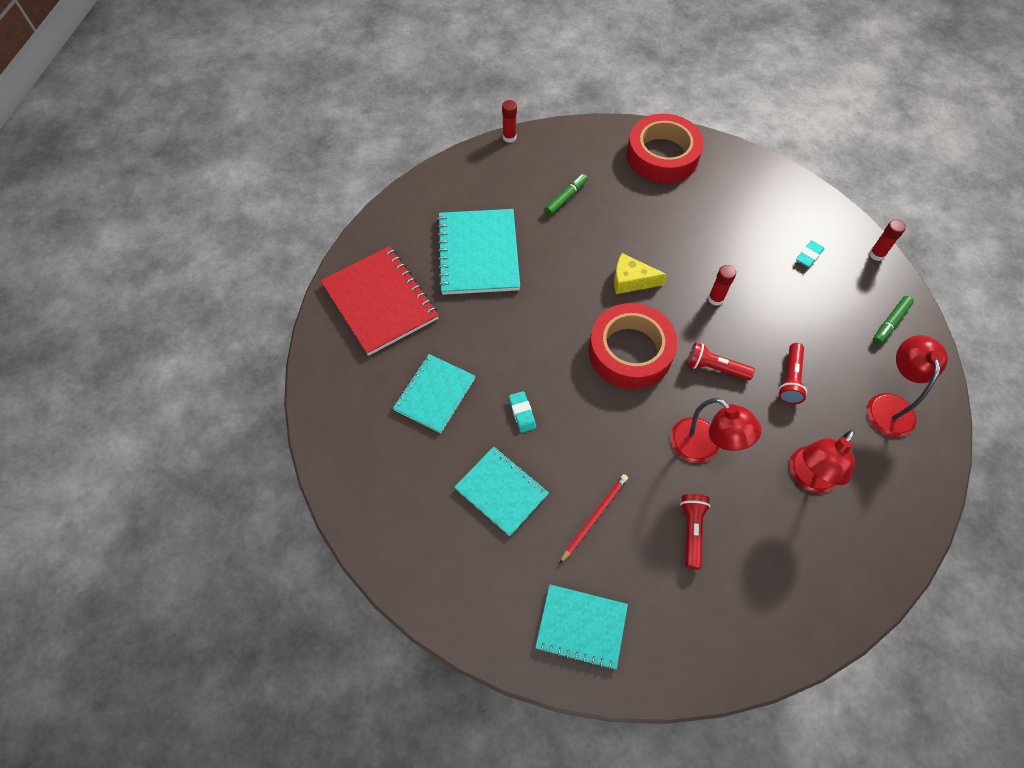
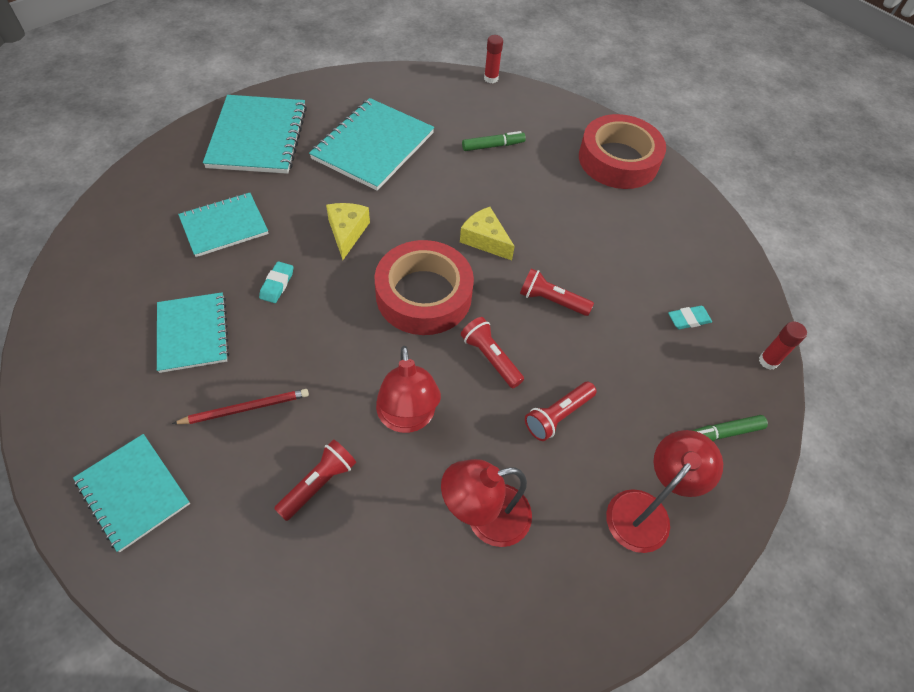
camera: 30 degrees right, 5 degrees down
(380, 301) = (258, 137): red notebook -> turquoise notebook
(530, 338) = (347, 232): none -> yellow cheese
(715, 299) = (551, 300): red glue stick -> red flashlight

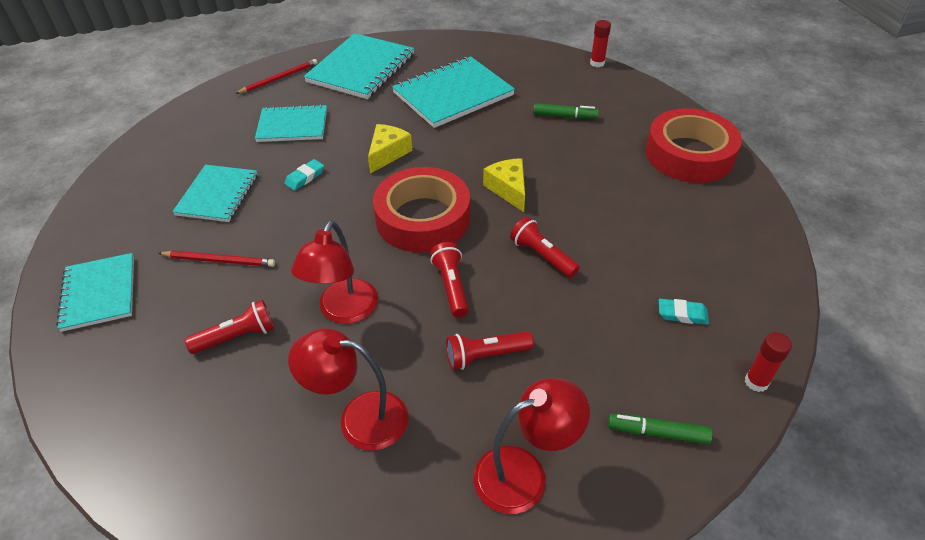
camera: 30 degrees right, 10 degrees down
(171, 170) = (279, 78): none -> red pencil

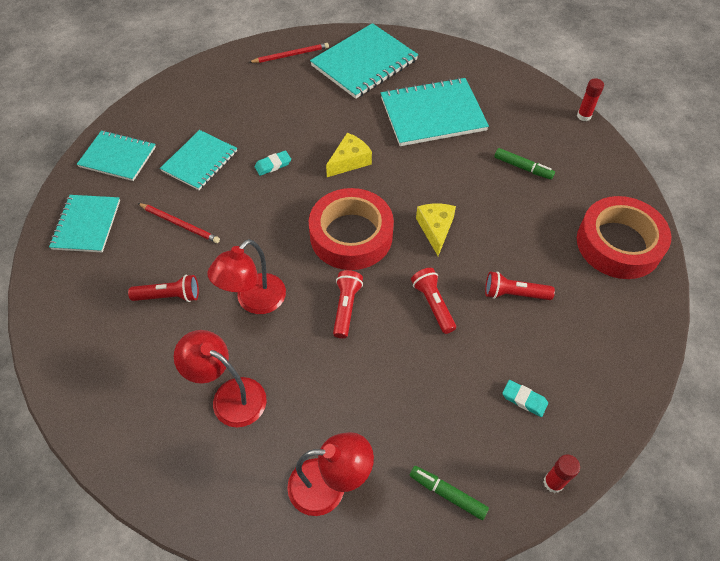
camera: 20 degrees right, 10 degrees up
(292, 125) = (283, 109): turquoise notebook -> turquoise notebook (118, 157)
(486, 356) = (345, 379): red flashlight -> red flashlight (514, 294)

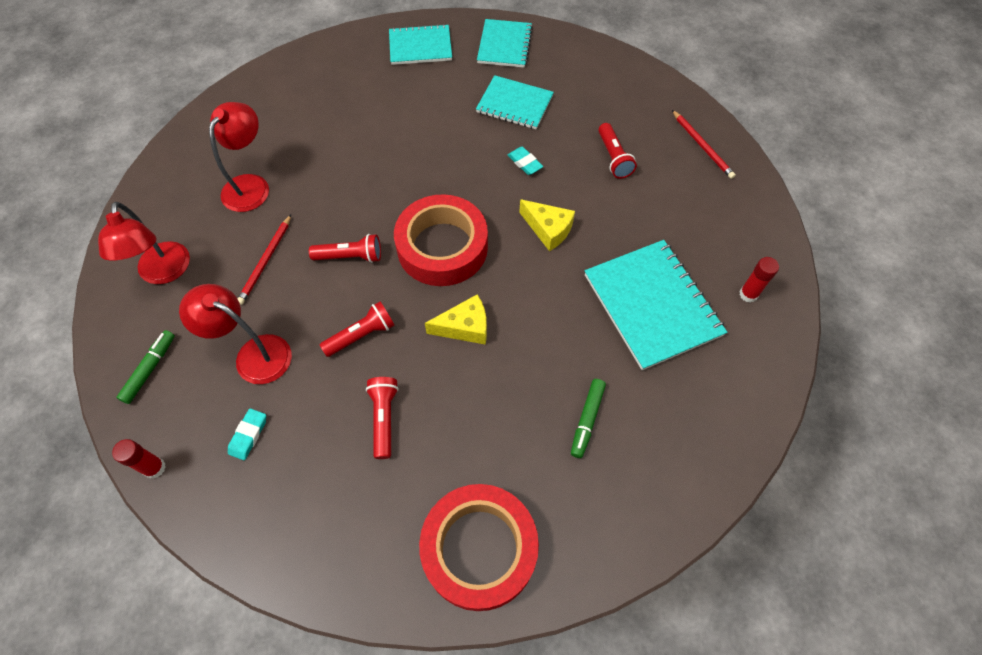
camera: 80 degrees right, 5 degrees up
(169, 296) = (350, 120): red flashlight -> red flashlight (613, 158)
(180, 224) = (432, 108): red pencil -> red pencil (266, 261)
(254, 301) = (350, 182): red lamp -> red lamp (254, 354)
(364, 63) = (718, 220): turquoise notebook -> none
(584, 116) = (714, 502): red glue stick -> red glue stick (748, 294)

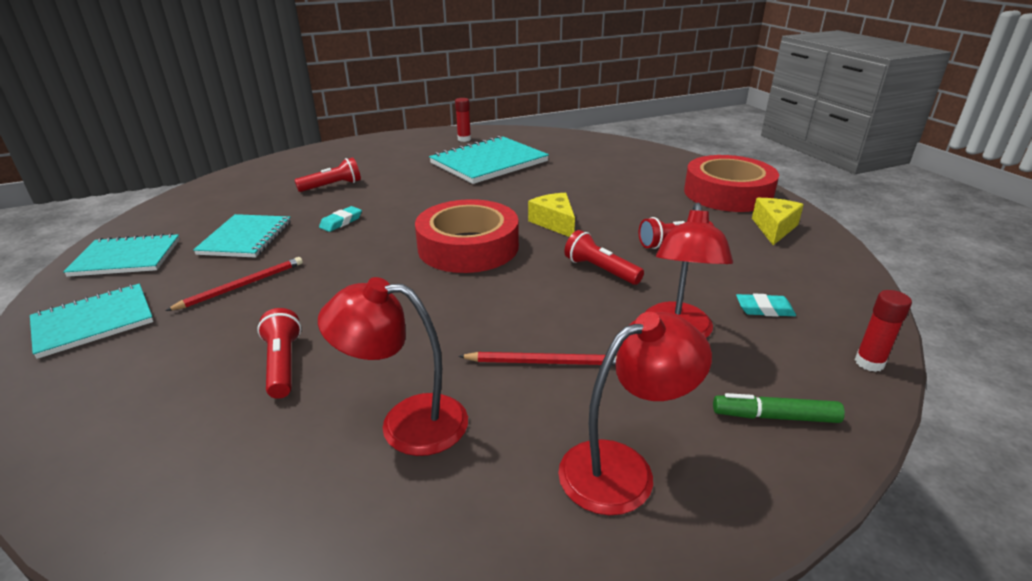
camera: 105 degrees left, 30 degrees down
(350, 257) = (506, 298): red flashlight -> red flashlight (283, 364)
(420, 46) = (93, 322): turquoise notebook -> turquoise notebook turned 75 degrees clockwise
(548, 229) = (427, 203): yellow cheese -> yellow cheese (774, 228)
(587, 420) = (600, 173): green marker -> none
(702, 146) = (317, 158): red pencil -> red pencil (242, 286)

